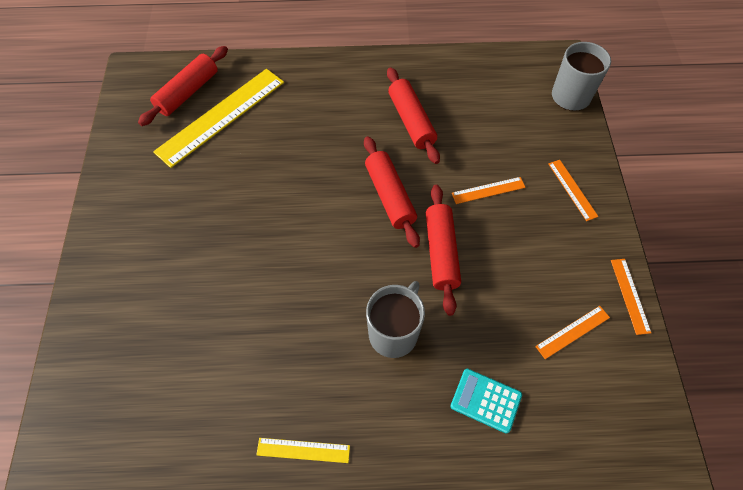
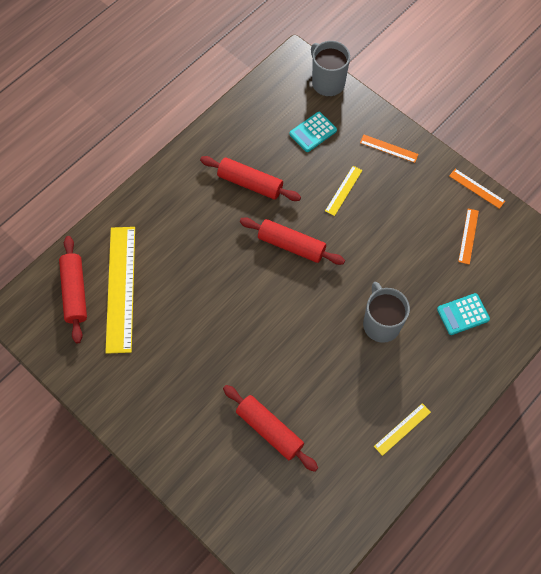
camera: 45 degrees left, 5 degrees up
(441, 252) = (357, 253): red rolling pin -> red rolling pin (269, 430)
(488, 190) = (343, 190): orange ruler -> yellow ruler
(512, 123) = (313, 132): none -> turquoise calculator

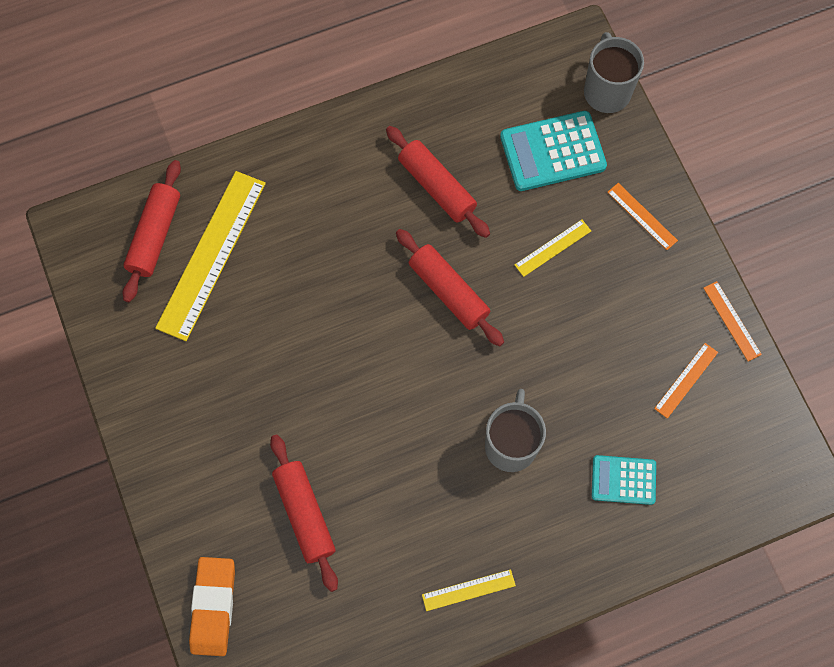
camera: 25 degrees right, 5 degrees up
(238, 521) = (213, 607): none -> orange eraser
(313, 132) = (552, 151): turquoise calculator -> turquoise calculator, size x1.62

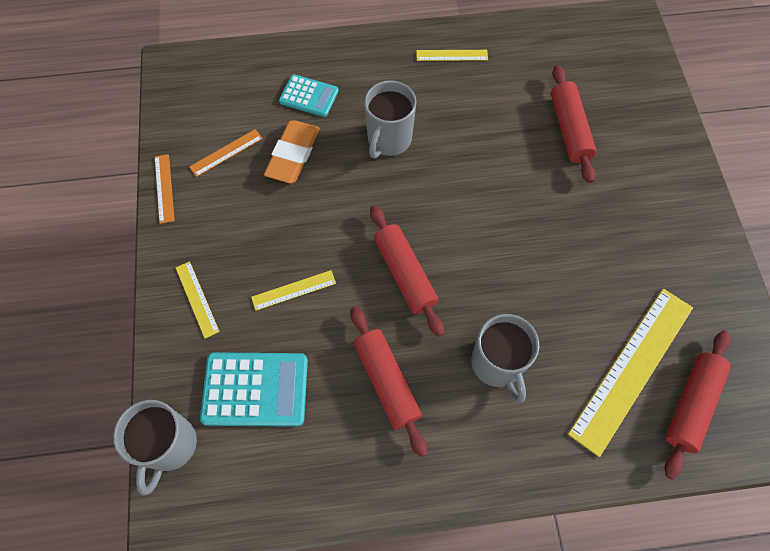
camera: 165 degrees left, 5 degrees down
(213, 607) = (649, 86): orange eraser -> orange eraser (293, 154)
(339, 227) = (497, 364): none -> grey mug
(642, 216) = (197, 299): orange ruler -> yellow ruler

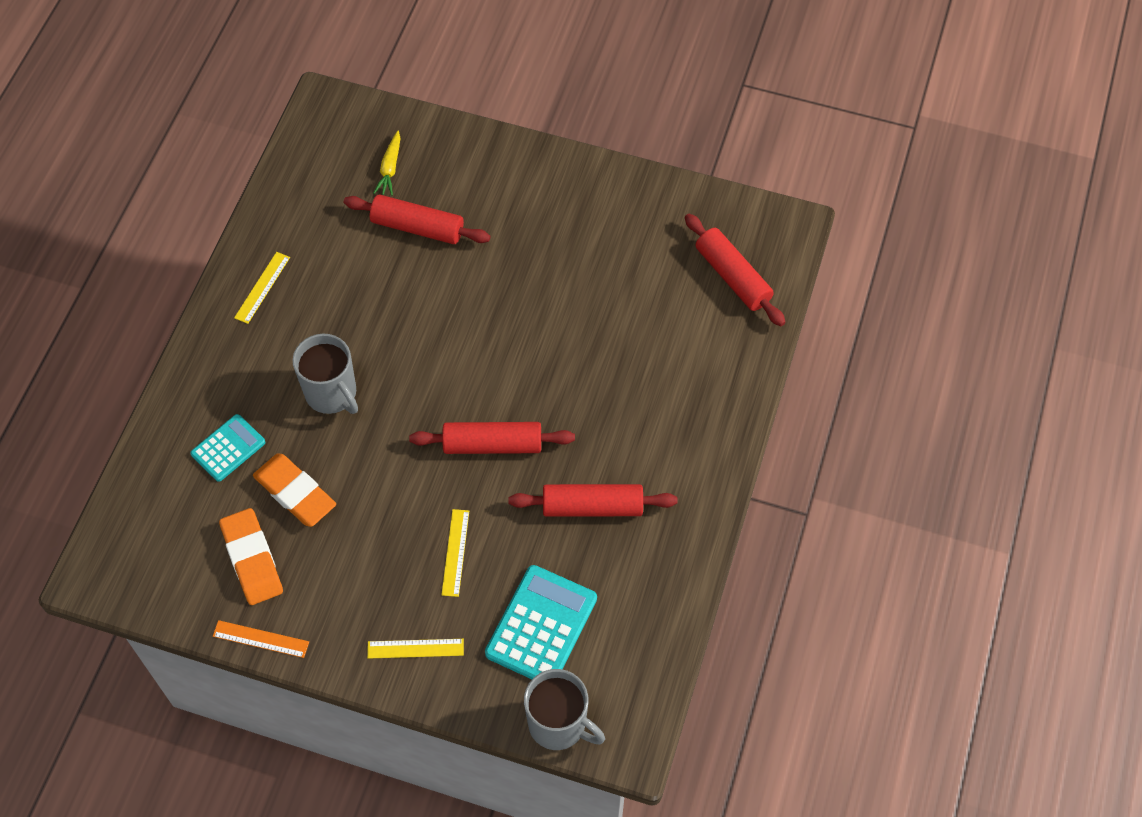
camera: 65 degrees left, 5 degrees down
(226, 152) = (252, 559): orange ruler -> orange eraser
(497, 364) = (623, 407): grey mug -> none
(608, 87) = (390, 168): none -> yellow carrot
(632, 368) = (680, 303): yellow ruler -> none

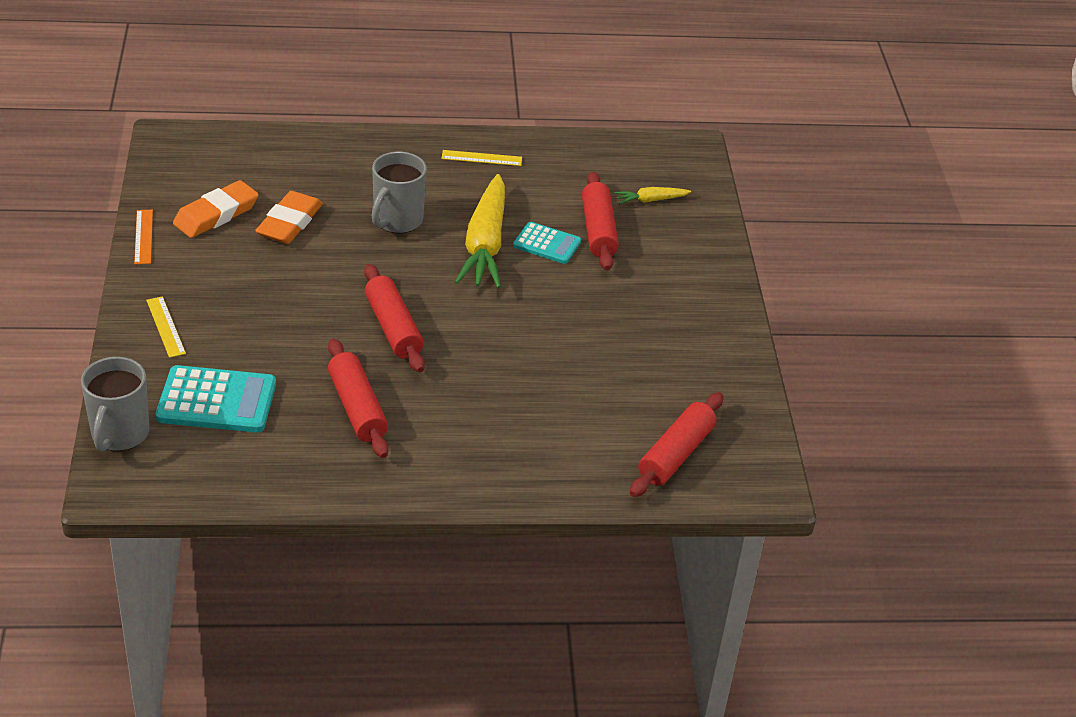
camera: 65 degrees right, 20 degrees down
(228, 448) = (315, 177): turquoise calculator -> turquoise calculator (547, 244)
(399, 328) = (485, 244): none -> yellow carrot
(455, 552) = (271, 329): yellow ruler -> none

